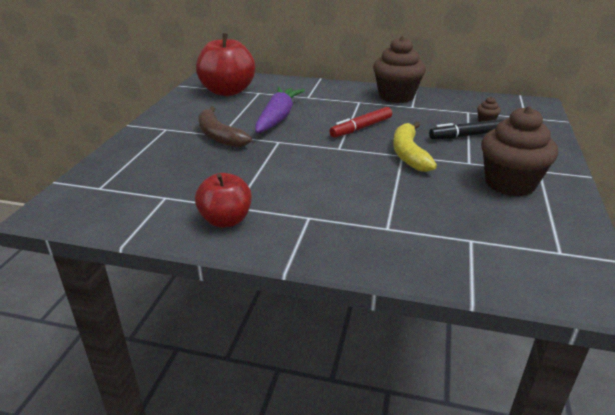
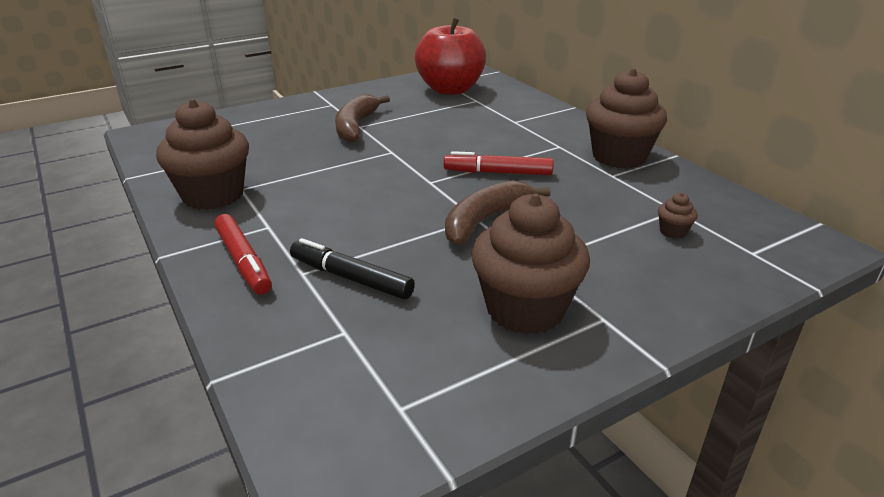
camera: 45 degrees right, 0 degrees up
(226, 220) = (213, 195): red apple -> brown cupcake
(278, 118) = (439, 130): purple carrot -> none
(343, 242) = (244, 261): none -> red marker
(409, 154) = (485, 220): yellow banana -> brown banana
(467, 136) = (603, 234): black marker -> black marker (350, 278)

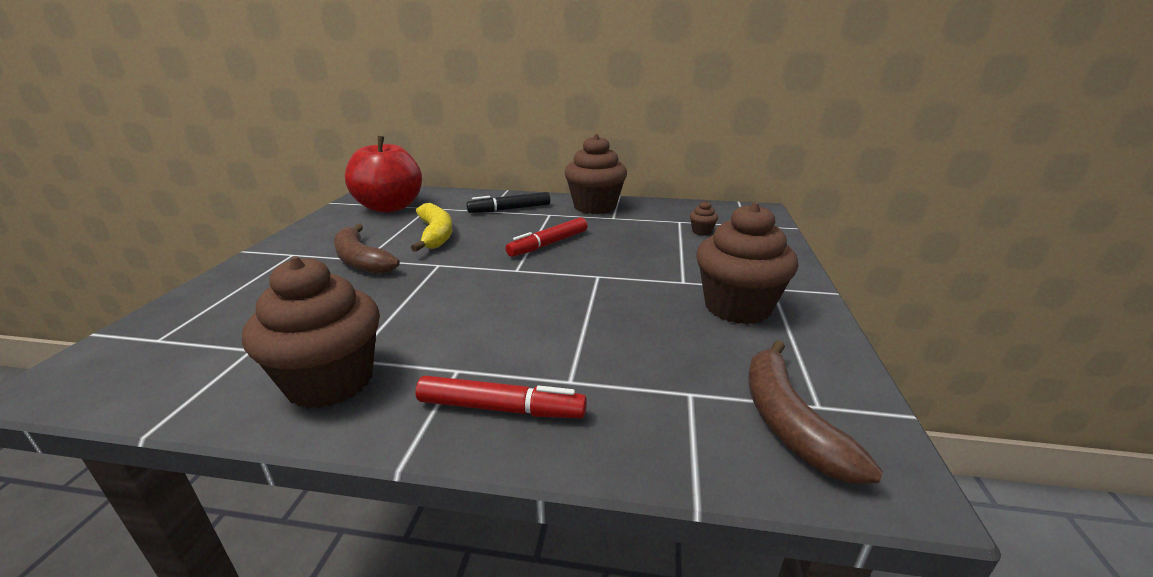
camera: 50 degrees left, 5 degrees down
(350, 278) = (612, 359): black marker -> black marker (509, 209)
(435, 127) = (435, 235): none -> yellow banana
(485, 220) = (606, 274): brown banana -> brown banana (788, 421)

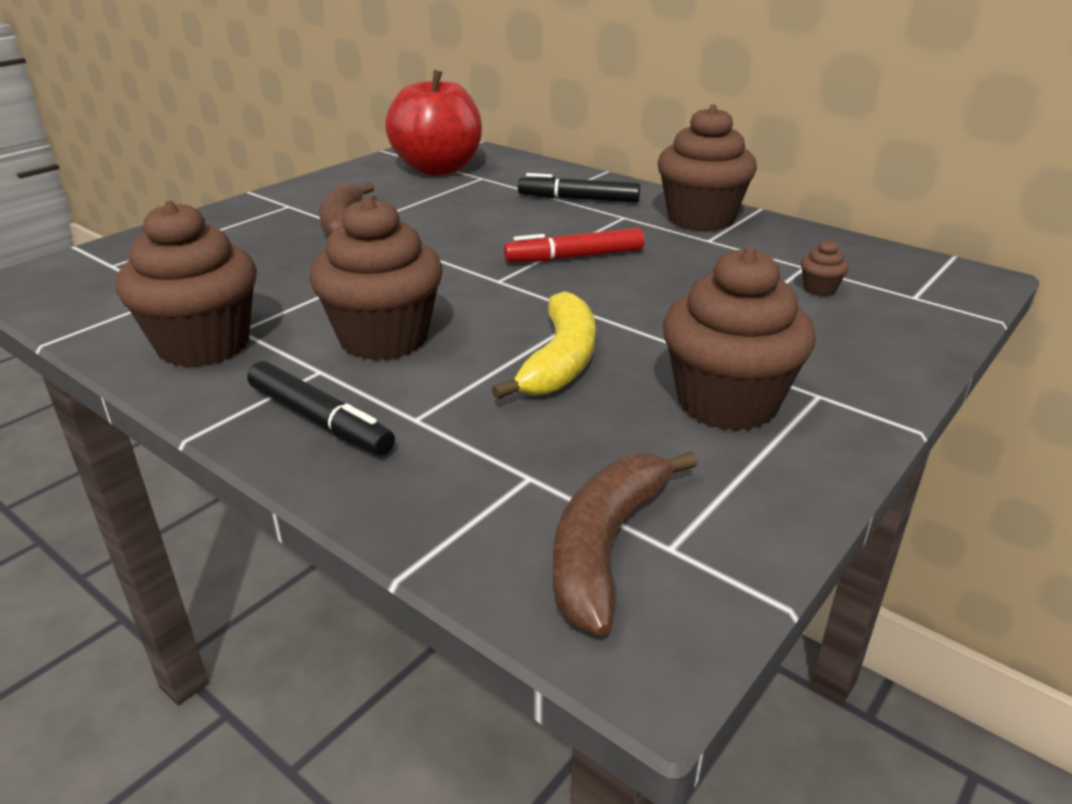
camera: 30 degrees right, 5 degrees up
(435, 235) = (453, 215): yellow banana -> yellow banana (560, 361)
(481, 331) = (384, 339): none -> brown cupcake
(501, 408) = (320, 420): red marker -> black marker

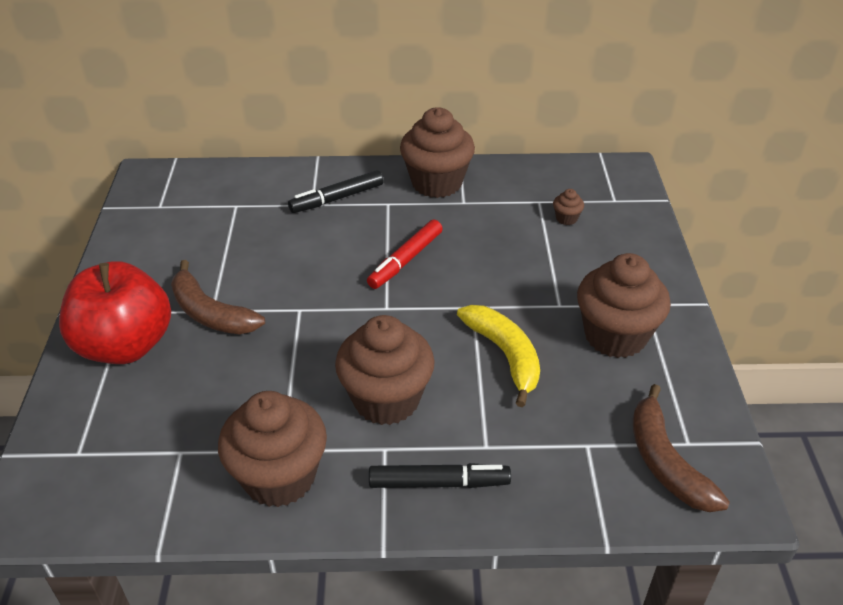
camera: 40 degrees left, 10 degrees up
(438, 169) = (187, 210): red apple -> red apple (125, 346)

